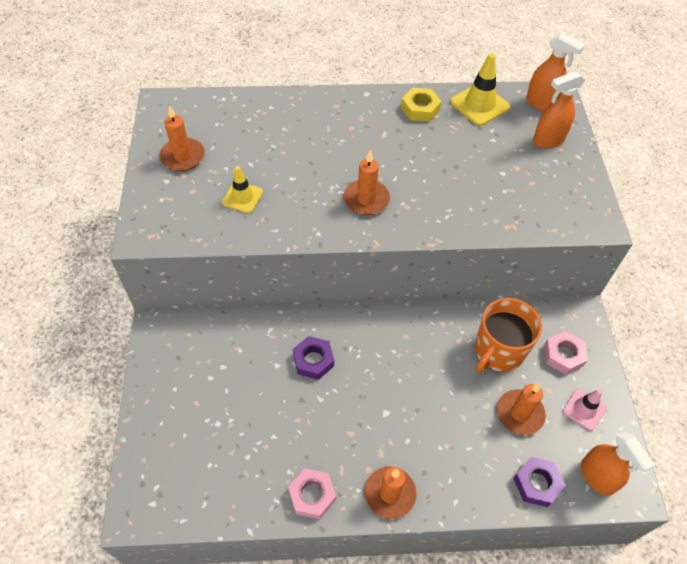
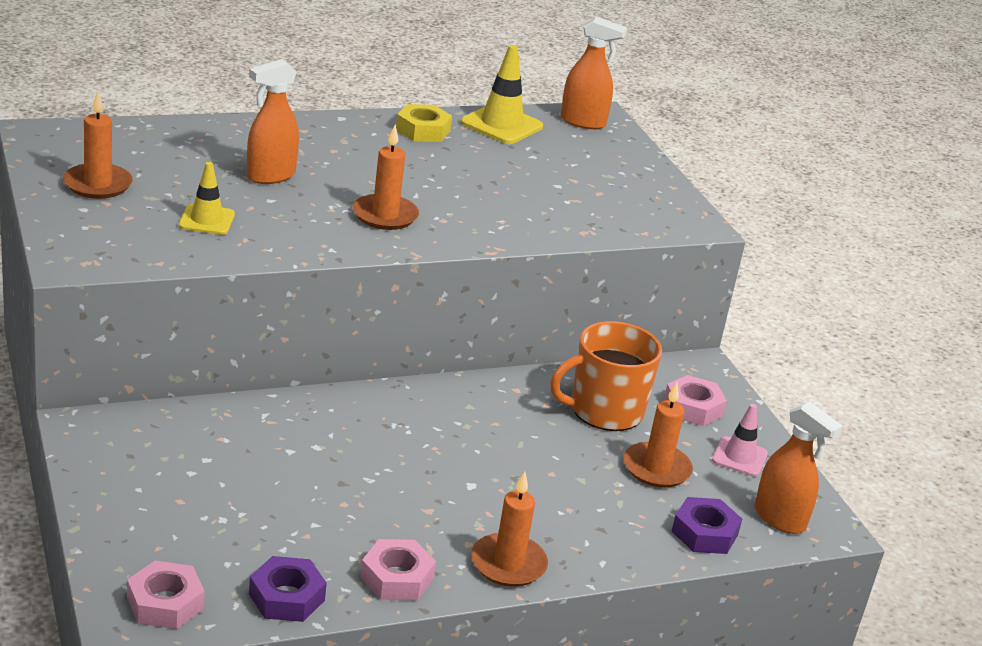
camera: 20 degrees left, 25 degrees down
(161, 496) = (165, 603): none -> pink nut
(313, 360) = (343, 441): purple nut -> purple nut (286, 597)
(498, 351) = (604, 410): orange mug -> orange mug turned 45 degrees clockwise
(548, 140) = (604, 155): orange spray bottle -> orange spray bottle (270, 176)

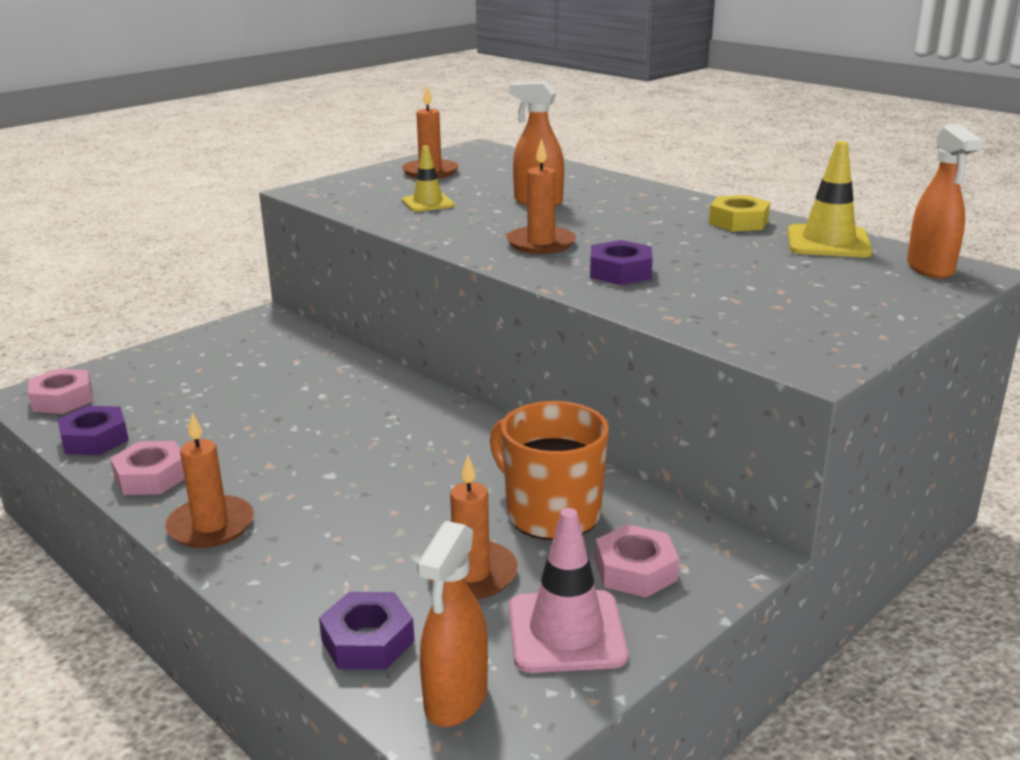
camera: 70 degrees right, 5 degrees down
(484, 213) = (620, 272): none -> purple nut
(739, 457) = (566, 632): pink traffic cone -> pink traffic cone, size x1.55

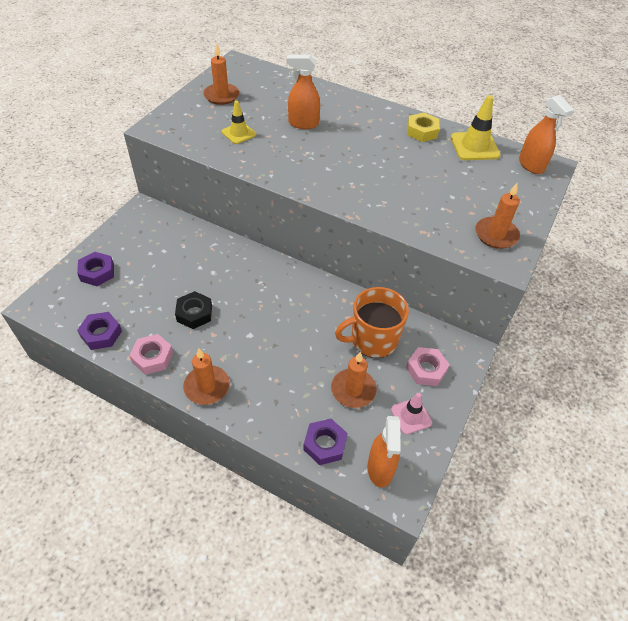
camera: 20 degrees left, 25 degrees up
(62, 399) = (60, 304): pink nut -> none
(257, 436) = (194, 313): none -> black nut
(541, 243) = (325, 169): orange candle -> orange candle (496, 235)
(551, 513) = (373, 339): orange mug -> orange mug turned 45 degrees counterclockwise
(566, 632) = (411, 416): pink traffic cone -> pink traffic cone, size x0.64
(620, 272) = (381, 192): purple nut -> purple nut (97, 272)

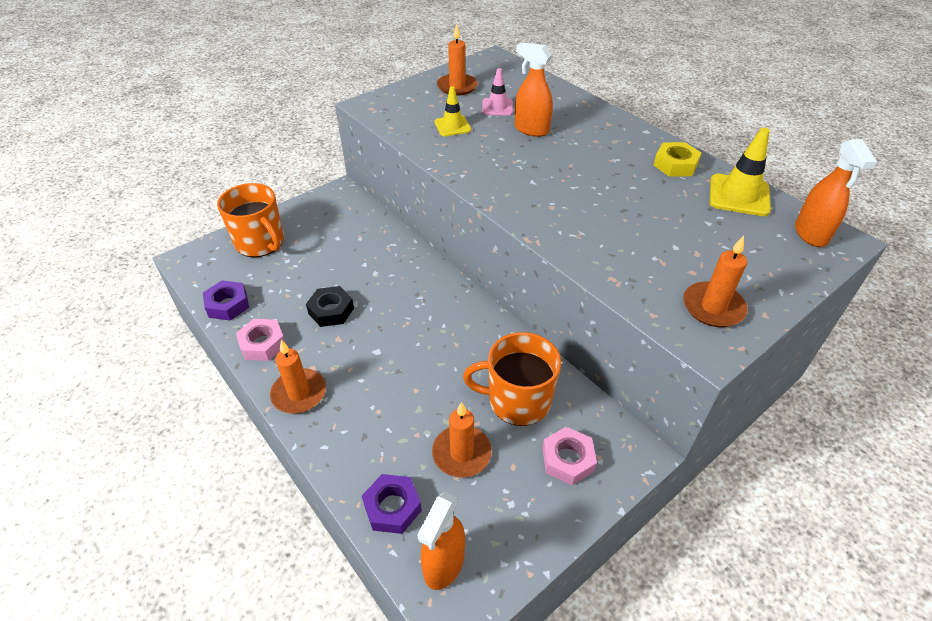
camera: 25 degrees right, 5 degrees down
(97, 272) = (260, 243): purple nut -> orange mug
(411, 416) = (518, 511): pink traffic cone -> pink traffic cone (497, 107)

